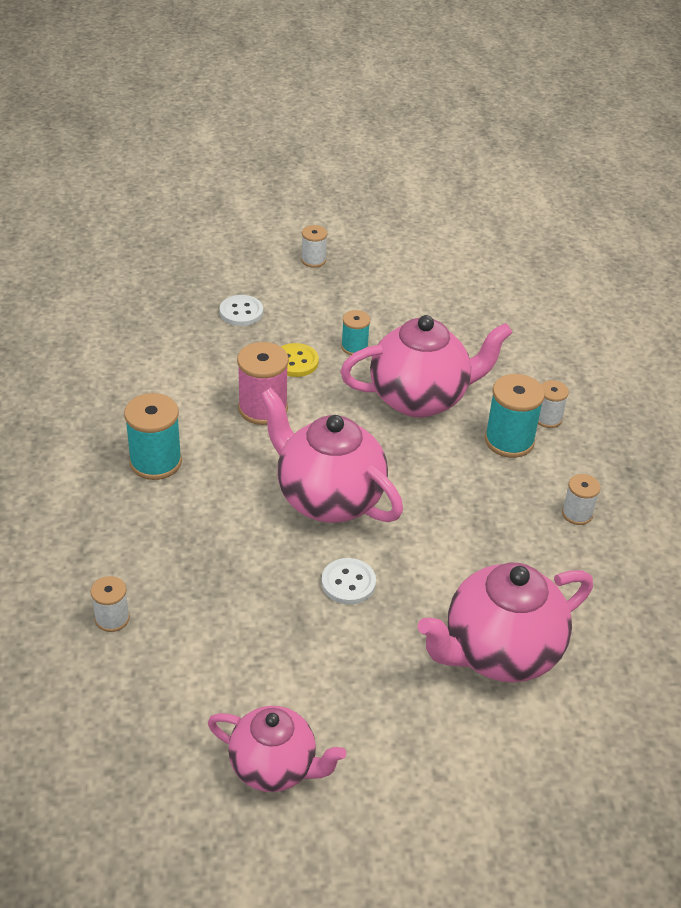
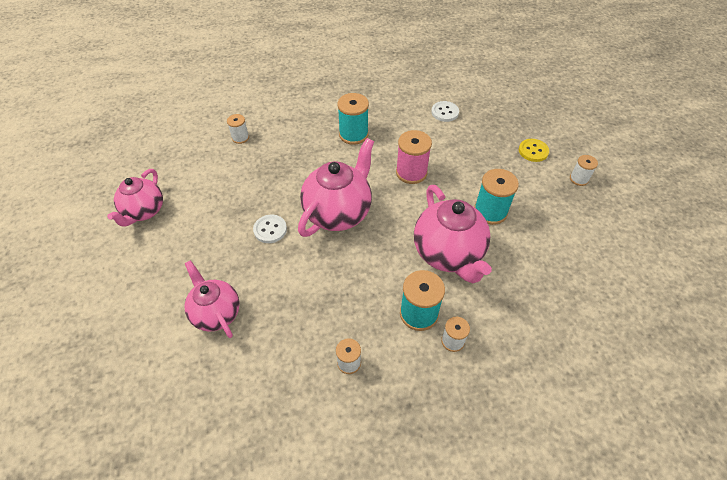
camera: 85 degrees right, 10 degrees up
(241, 312) = (501, 150): white button -> white button (445, 112)
(295, 362) = (462, 182): yellow button -> yellow button (533, 151)
(354, 347) = (490, 211): turquoise spool -> turquoise spool, size x1.71
(499, 652) = (216, 313): pink teapot -> pink teapot, size x0.65

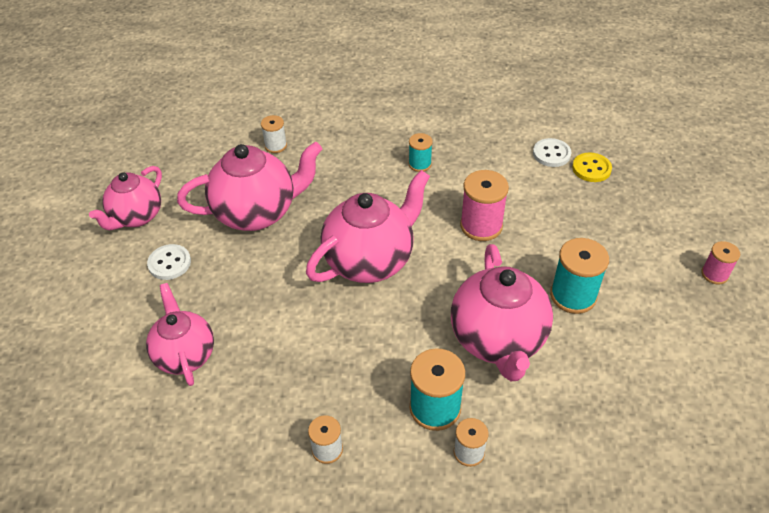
camera: 15 degrees right, 5 degrees down
(241, 192) = (257, 213): none -> pink teapot
(270, 230) = (279, 266): white button -> white button (169, 263)
(353, 134) = (420, 164): turquoise spool -> turquoise spool, size x0.58
(533, 151) = (660, 225): yellow button -> yellow button (591, 168)
(578, 179) = (714, 274): white spool -> pink spool

